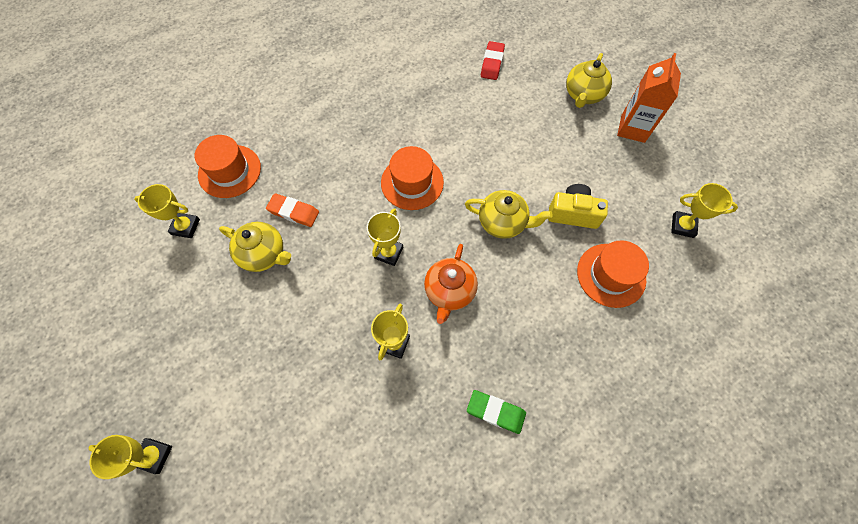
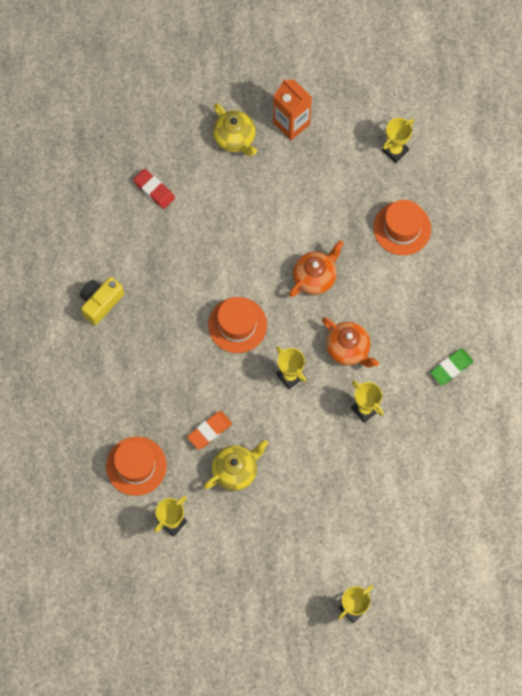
camera: 60 degrees left, 5 degrees up
(502, 222) = (315, 277): yellow teapot -> orange teapot
(573, 213) = (338, 221): yellow camera -> yellow camera (100, 302)

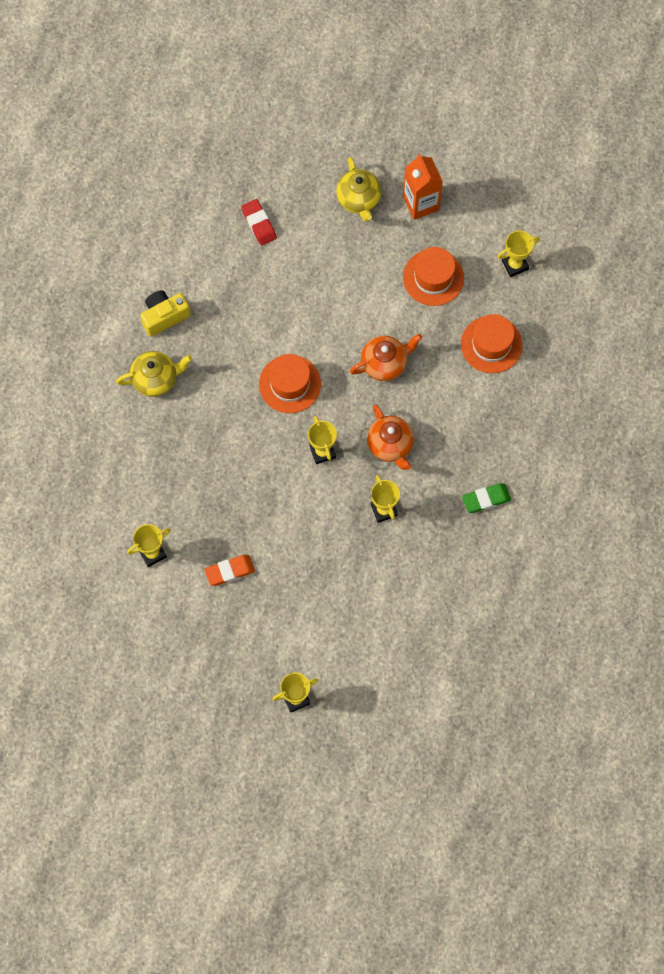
camera: 20 degrees right, 0 degrees up
(136, 466) = (138, 486): orange hat -> orange hat (433, 277)
(209, 431) = (222, 478): orange eraser -> orange eraser (230, 571)
(235, 470) = (233, 525): yellow teapot -> yellow teapot (155, 379)

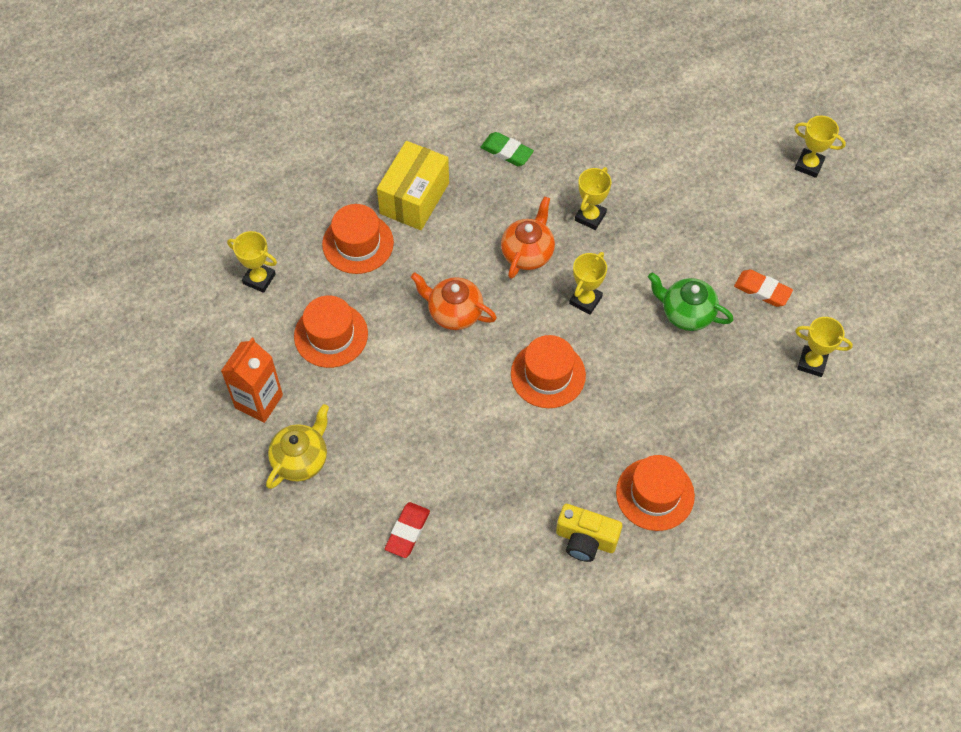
camera: 130 degrees left, 10 degrees down
(155, 379) = (655, 494): yellow teapot -> orange hat
(256, 507) = (686, 313): none -> green teapot
(498, 407) = (414, 198): none -> yellow box

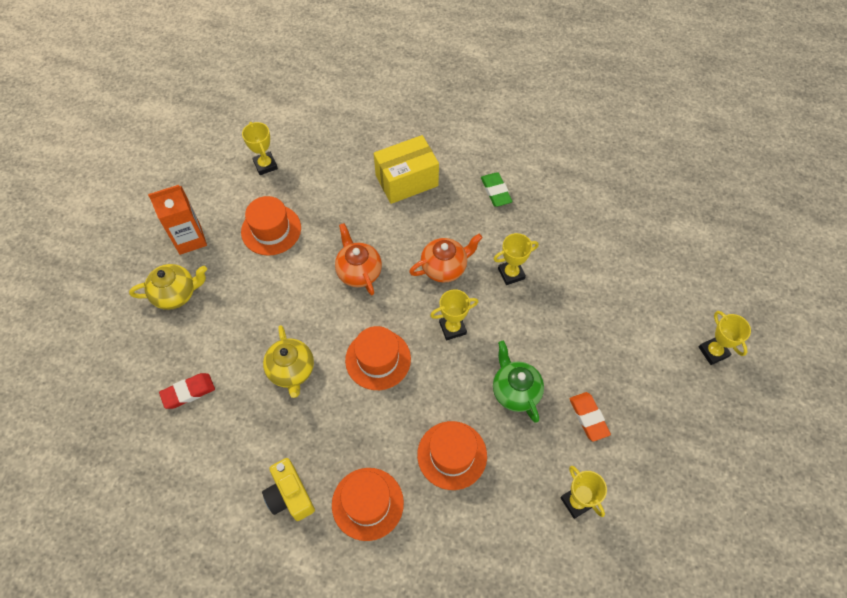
camera: 40 degrees right, 0 degrees up
(358, 243) = (344, 184): orange hat -> orange hat (452, 455)
(482, 442) = (291, 371): none -> yellow teapot

